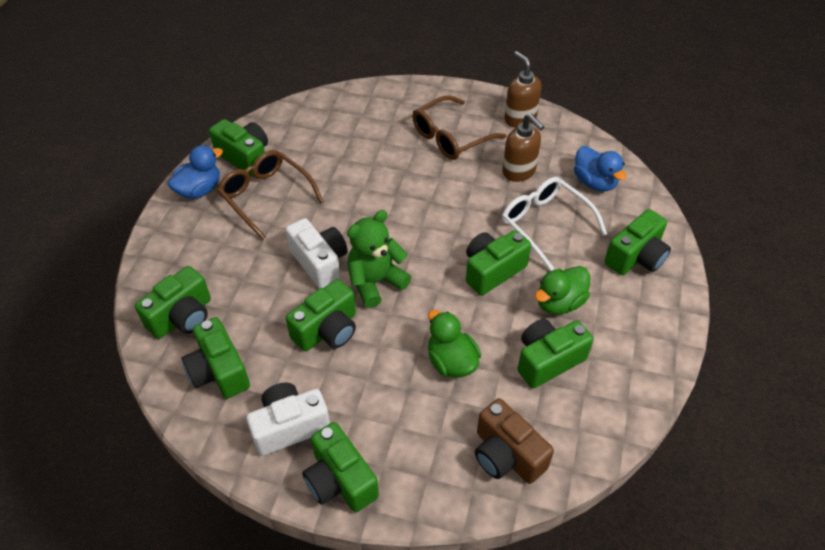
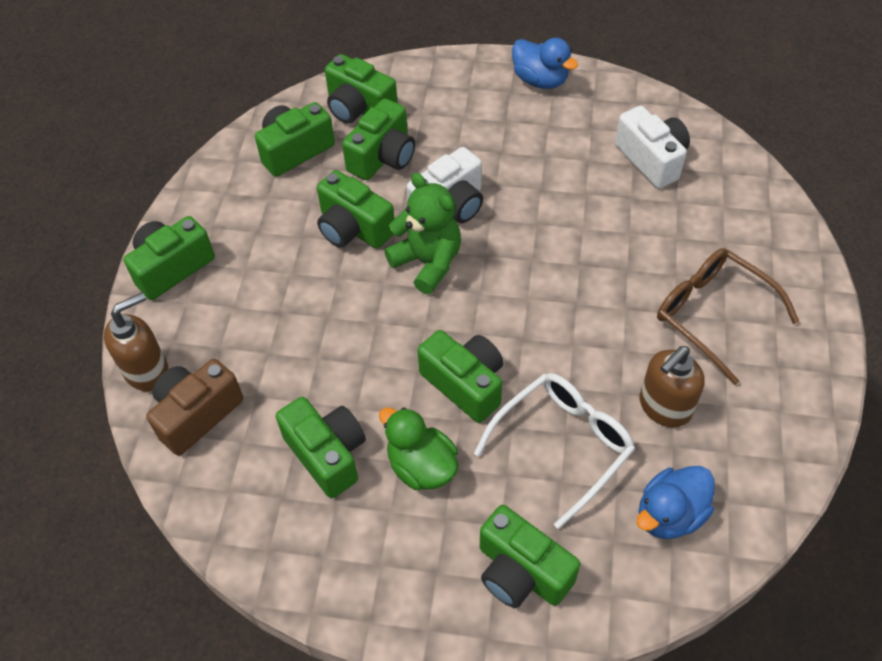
camera: 85 degrees right, 5 degrees up
(245, 157) = (605, 107): green camera -> green camera (383, 157)
(266, 197) = (543, 139): brown glasses -> none
(289, 426) = (232, 217): white camera -> white camera (651, 159)
(451, 362) = (318, 350): green duck -> none
(519, 119) = (787, 403): brown soap dispenser -> brown soap dispenser (147, 371)

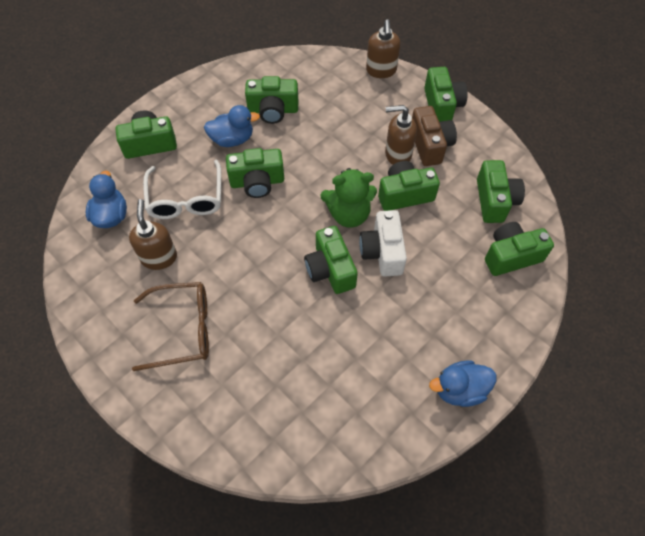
camera: 125 degrees right, 5 degrees up
(197, 414) = (339, 77): brown camera -> brown camera (430, 145)
(295, 267) = (397, 154): none -> brown soap dispenser
(383, 157) = (453, 242): green camera -> green camera (330, 269)
(421, 466) = (232, 139): green duck -> blue duck
(651, 159) = (323, 401): white camera -> none

